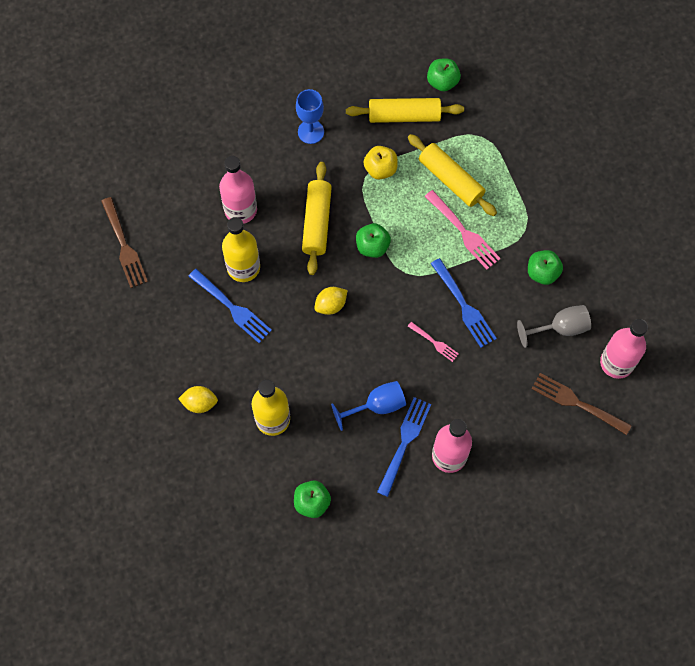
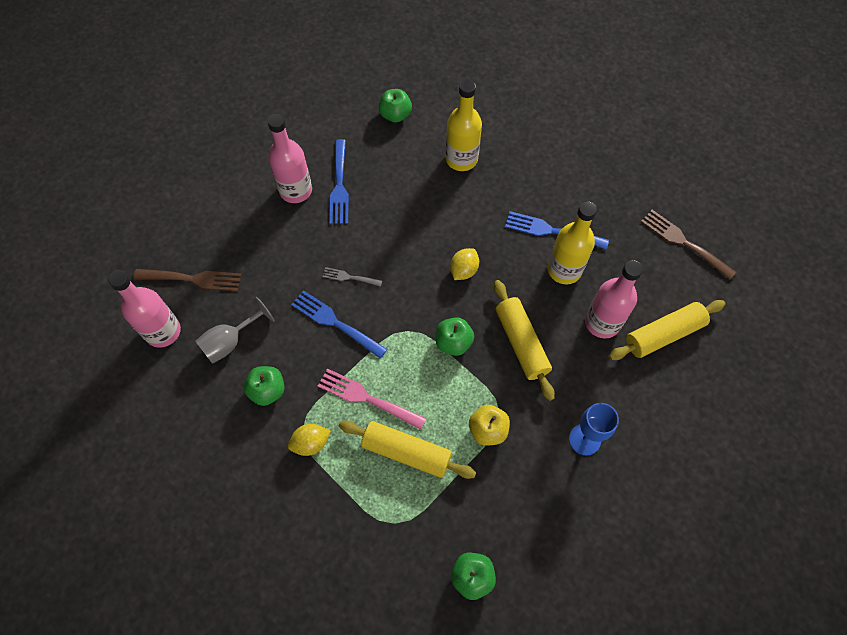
camera: 155 degrees right, 5 degrees down
(200, 403) = (529, 147): yellow lemon -> yellow lemon (311, 443)
(377, 406) = (377, 204): blue goblet -> none
(404, 116) = (494, 508): yellow rolling pin -> yellow rolling pin (663, 334)
(434, 342) = (349, 277): pink fork -> grey fork

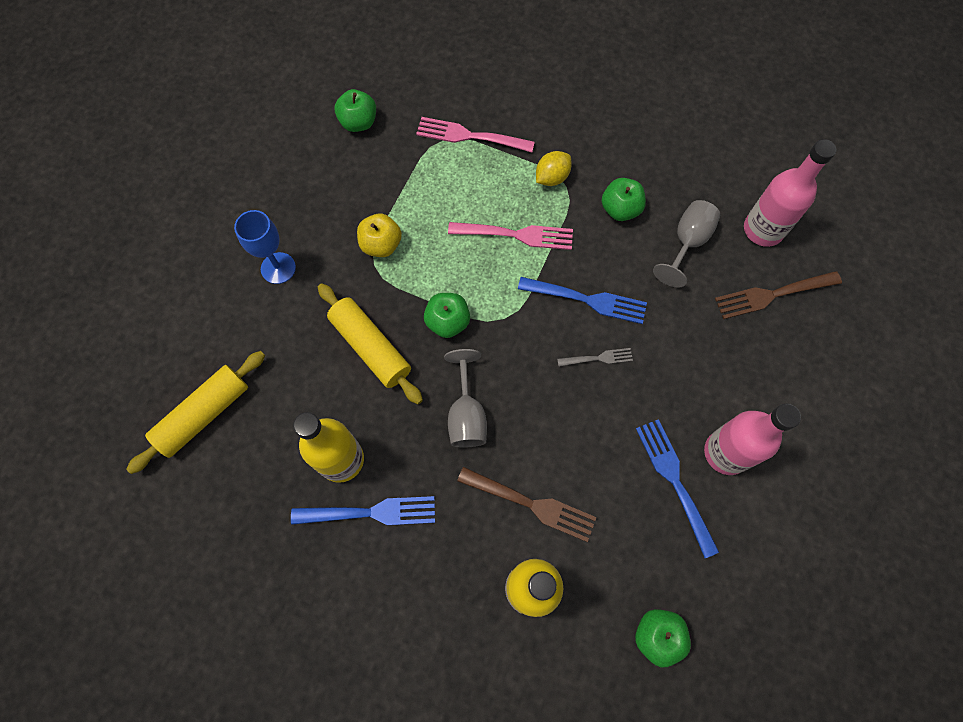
camera: 160 degrees right, 5 degrees up
(367, 518) = (470, 136): none -> pink fork
(406, 452) = (455, 199): yellow rolling pin -> none
(463, 270) = (466, 415): yellow lemon -> grey goblet
(602, 322) = (280, 404): pink bottle -> none
(684, 242) = (187, 559): brown fork -> brown fork (531, 504)

